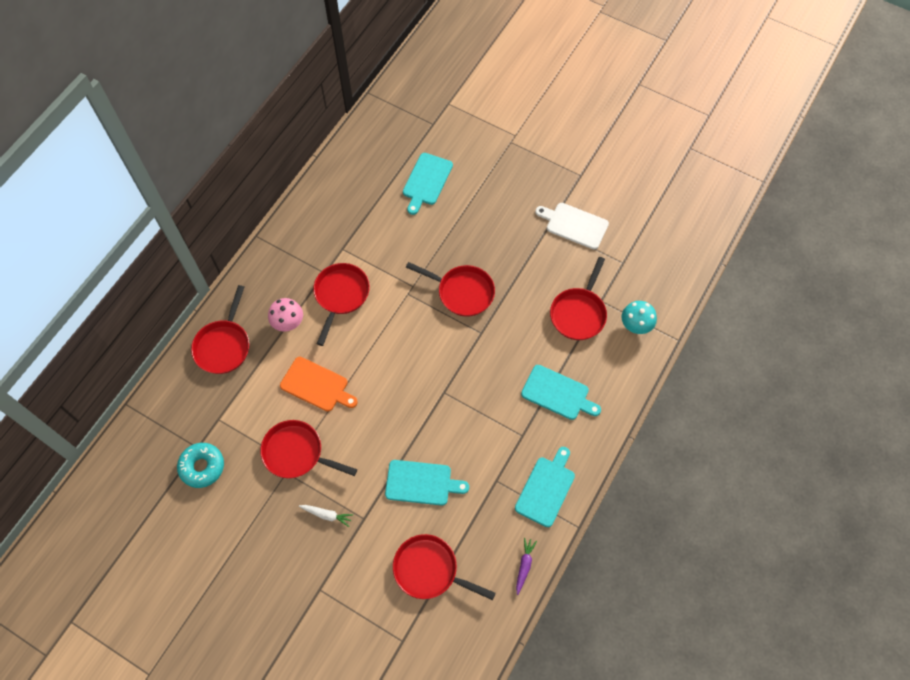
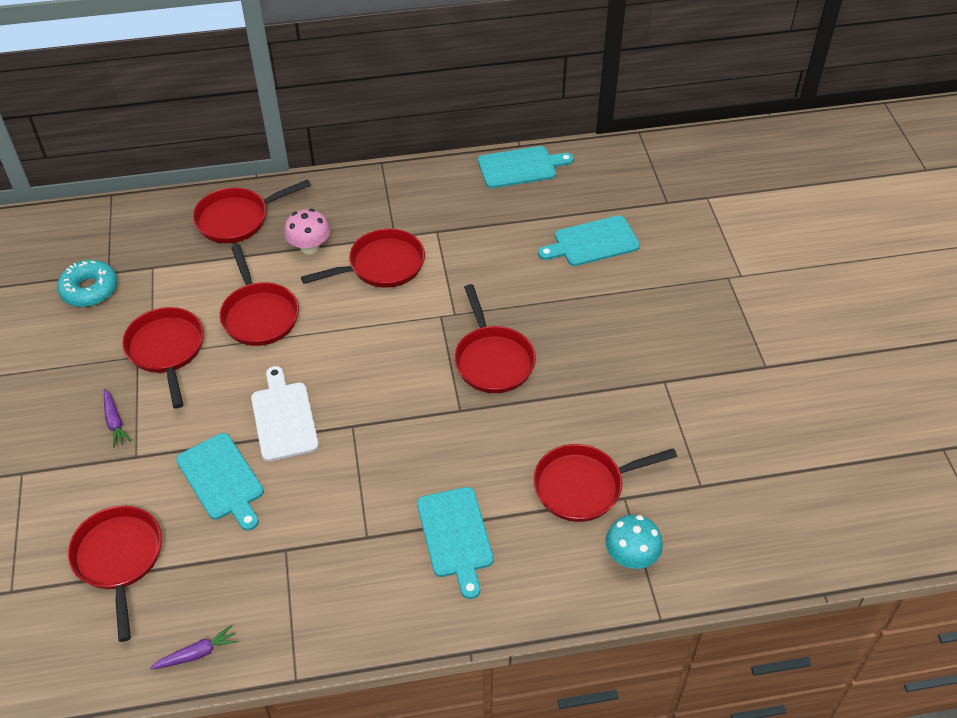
camera: 50 degrees right, 15 degrees down
(317, 385) = (259, 315): orange cutting board -> red pan
(327, 515) = (115, 422): white carrot -> purple carrot
(546, 488) = (318, 608): turquoise cutting board -> turquoise cutting board (520, 167)
(574, 225) = (694, 404): white cutting board -> white cutting board (283, 418)

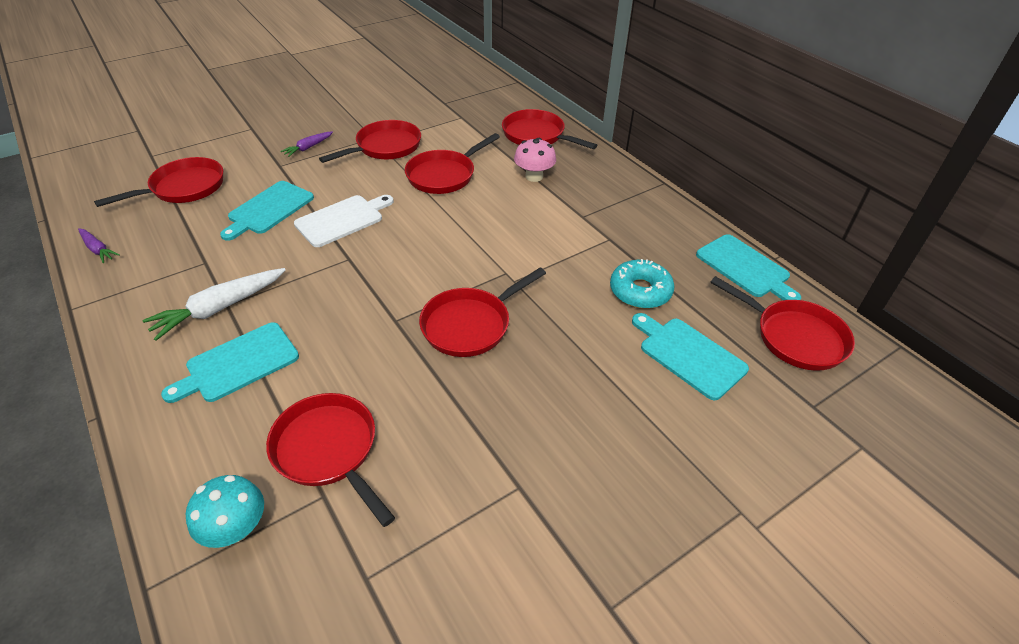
camera: 65 degrees right, 5 degrees down
(90, 290) = (424, 101): turquoise donut -> turquoise donut (640, 291)
(369, 543) = (220, 308): none -> white carrot
(382, 265) = (542, 220): red pan -> red pan (794, 337)

